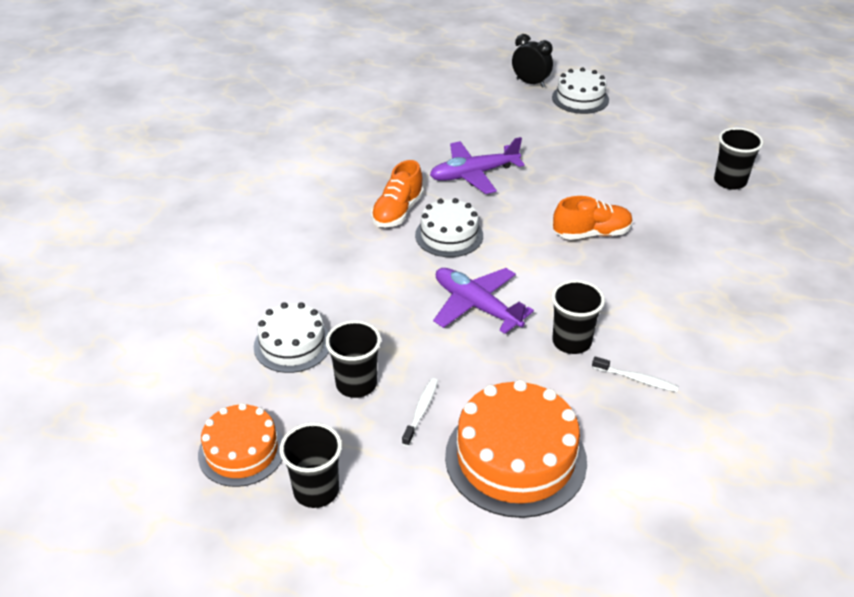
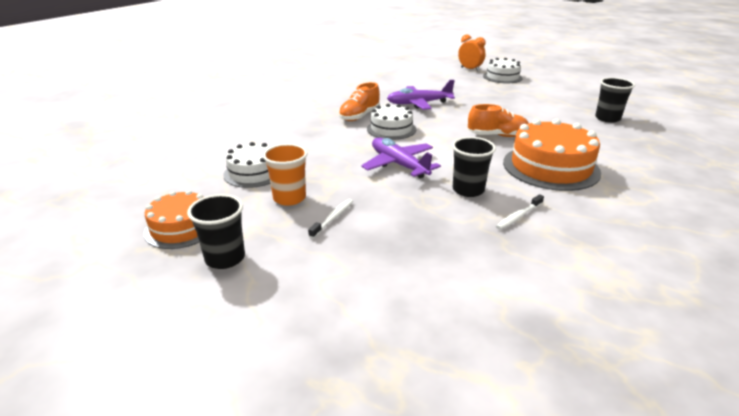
camera: 10 degrees right, 10 degrees down
(356, 384) = (289, 198): black cup -> orange cup
(515, 458) = (401, 255): orange cake -> orange cake (550, 167)
(530, 83) = (470, 69): black clock -> orange clock
(636, 379) = (518, 216): white toothbrush -> white toothbrush turned 105 degrees clockwise

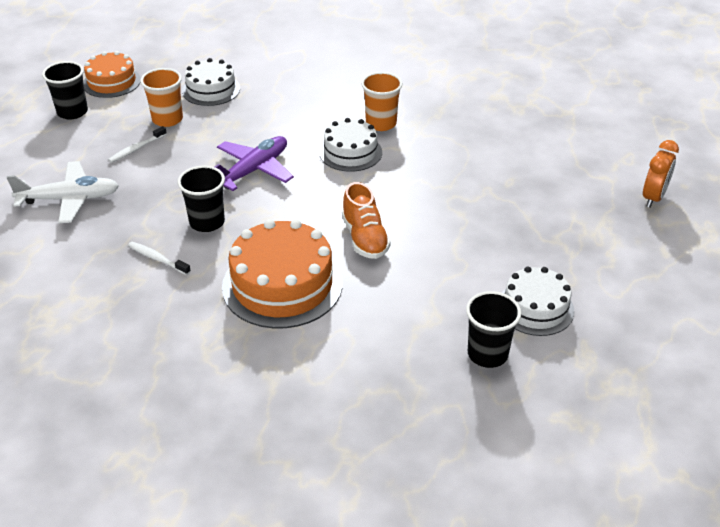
camera: 75 degrees right, 10 degrees up
(333, 218) = (136, 149): white toothbrush -> white toothbrush turned 120 degrees clockwise
(359, 116) = (381, 123): orange shoe -> orange cup
(410, 265) = (70, 199): none -> white plane
(418, 103) = (451, 163): purple plane -> none
(502, 77) = (635, 236): white cake -> white cake (535, 308)

